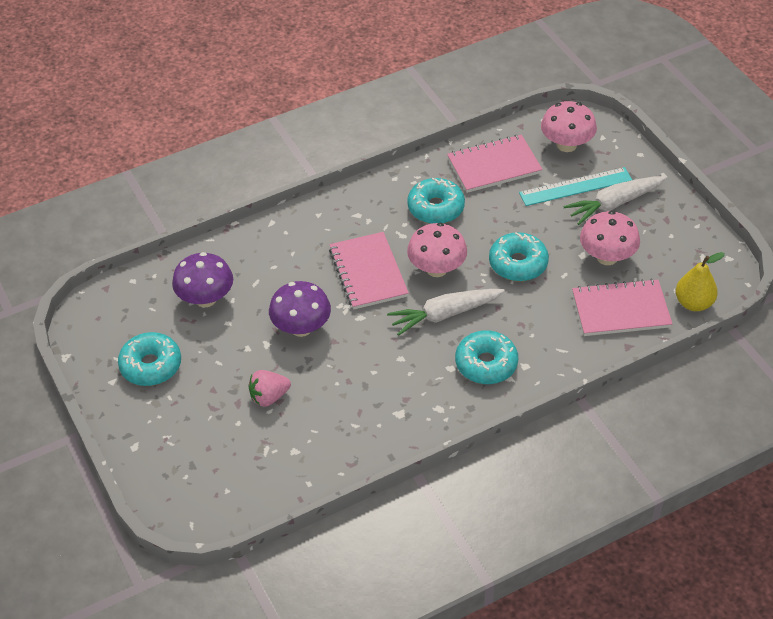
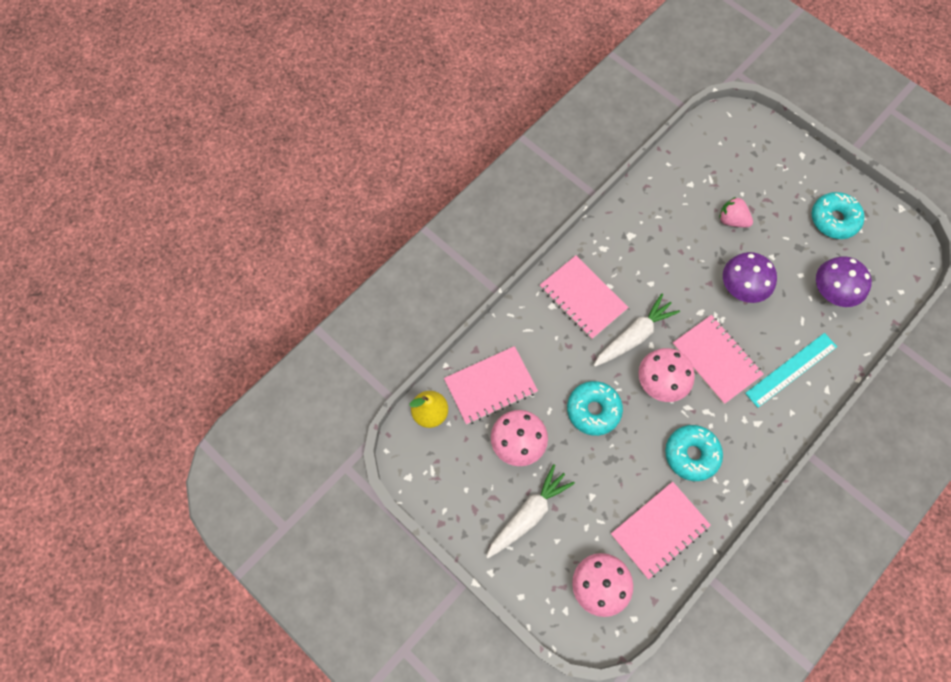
camera: 160 degrees right, 20 degrees up
(269, 397) = (732, 220): pink strawberry -> pink strawberry turned 105 degrees counterclockwise
(486, 364) = (583, 298): turquoise donut -> pink notebook
(575, 187) = (571, 526): turquoise ruler -> turquoise ruler (791, 369)

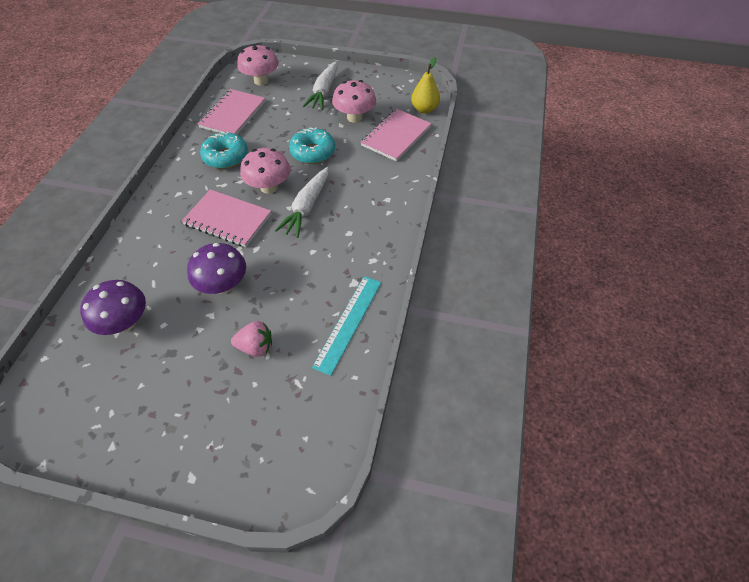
camera: 150 degrees right, 15 degrees down
(583, 298) = (365, 215): pink notebook -> none
(791, 369) = (156, 240): turquoise ruler -> turquoise ruler (348, 323)
(834, 219) = (133, 405): turquoise donut -> none

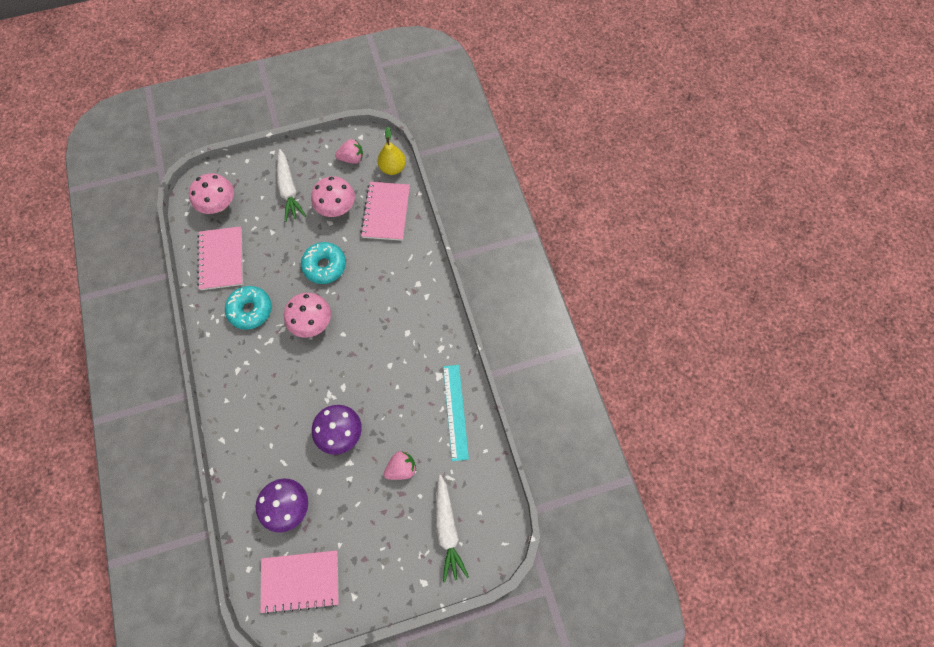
camera: 30 degrees left, 15 degrees up
(228, 219) = (300, 372): pink notebook -> pink notebook (300, 580)
(306, 207) = (357, 326): white carrot -> white carrot (447, 529)
(393, 91) = (352, 158): none -> pink strawberry

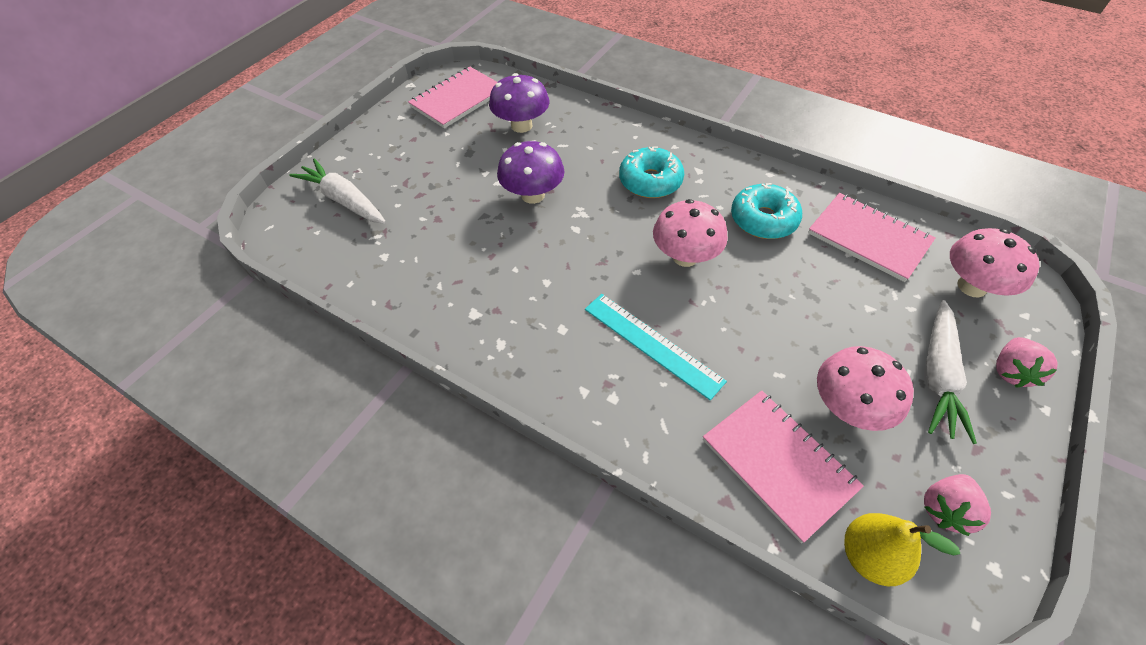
camera: 140 degrees right, 15 degrees down
(289, 190) = (938, 376): white carrot -> white carrot turned 105 degrees counterclockwise
(325, 266) = (754, 322): turquoise donut -> turquoise donut (650, 181)
(401, 468) = (438, 211): pink strawberry -> pink strawberry (1011, 371)
(455, 411) = (419, 294): turquoise ruler -> turquoise ruler (652, 344)

